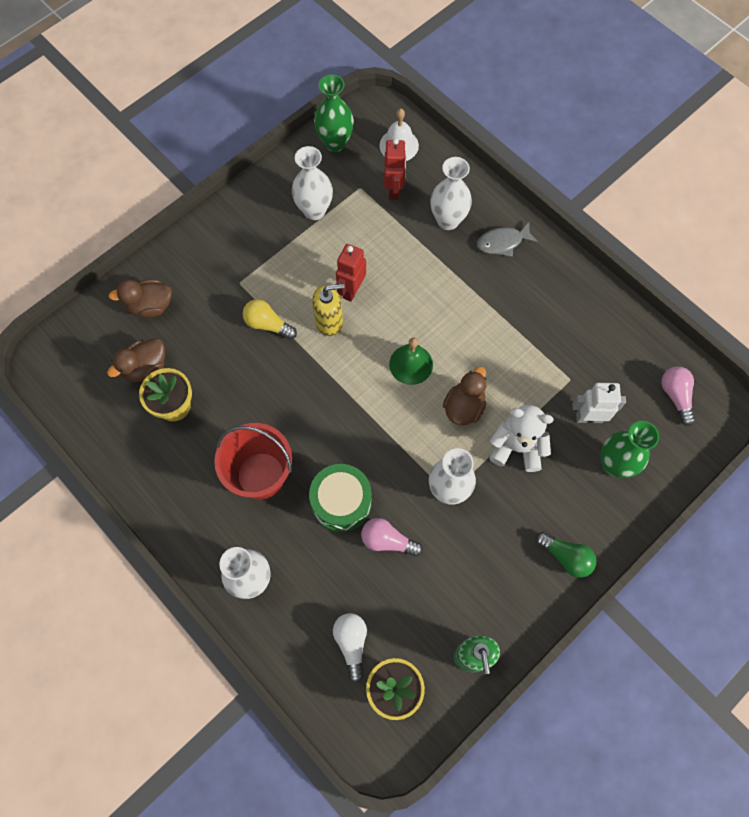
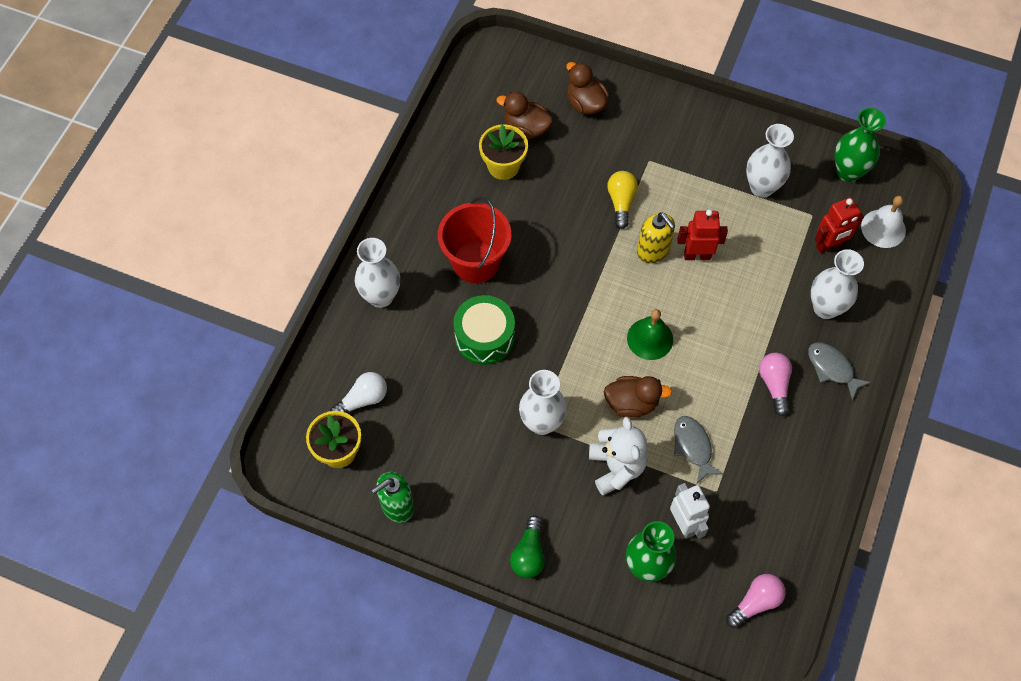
camera: 65 degrees right, 5 degrees down
(387, 541) = (468, 390): pink light bulb -> pink light bulb (774, 385)
(524, 378) = (693, 447): none -> grey fish

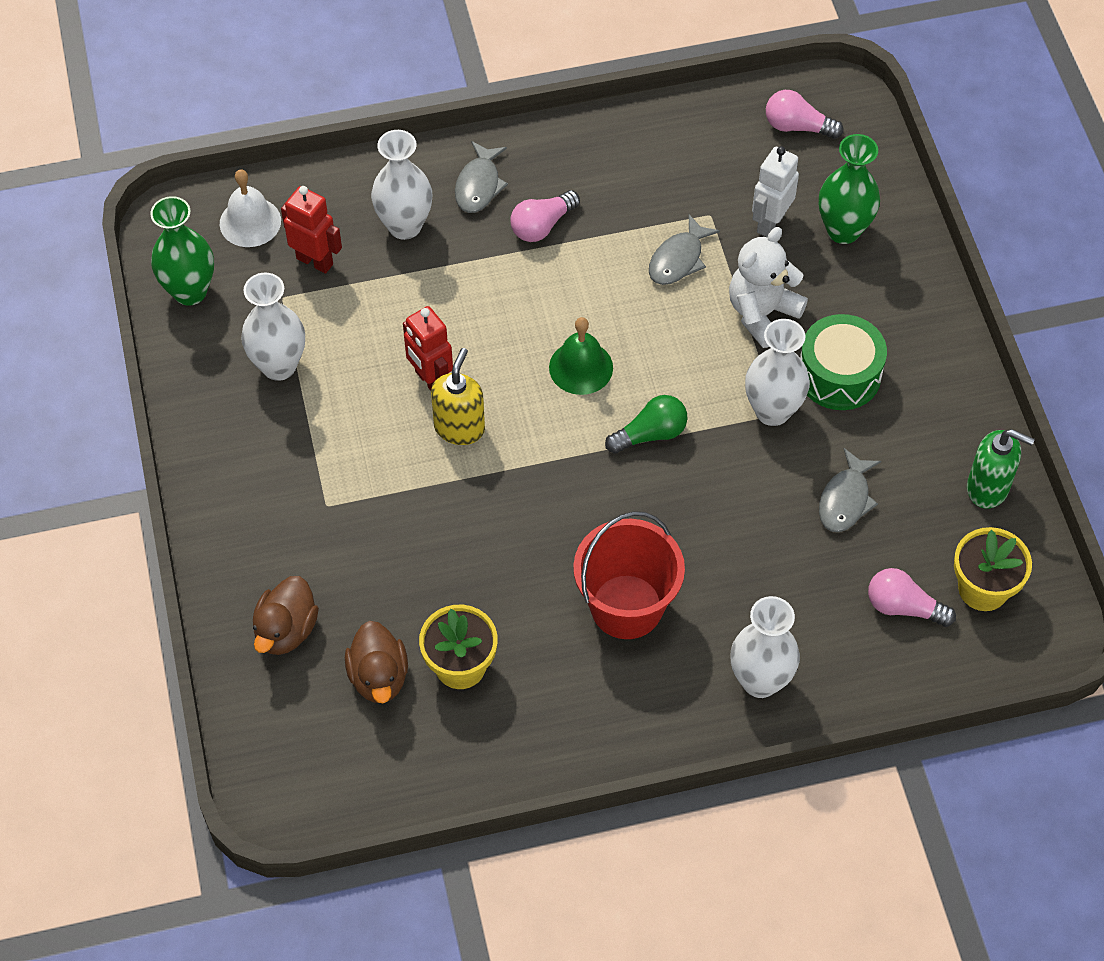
camera: 125 degrees left, 5 degrees down
(363, 400) = (903, 607): white light bulb -> pink light bulb
(452, 419) = (845, 499): none -> grey fish
(484, 337) = (718, 532): green drum -> green drum (839, 375)
(529, 554) = (924, 336): green light bulb -> green light bulb (650, 434)
(621, 202) = (414, 500): yellow light bulb -> none
(632, 403) = (675, 341): brown duck -> none

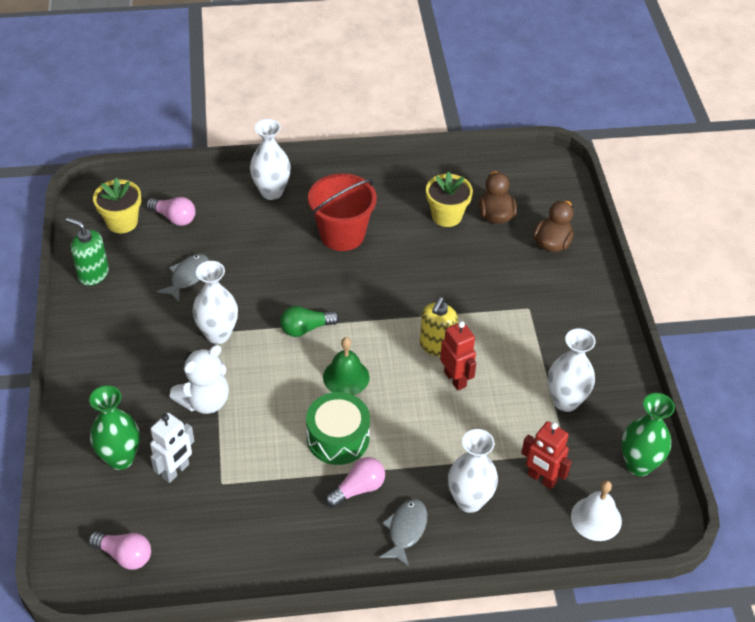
camera: 175 degrees left, 10 degrees down
(678, 259) = (256, 449): grey fish -> none
(839, 375) = (163, 353): green drum -> green drum (338, 438)

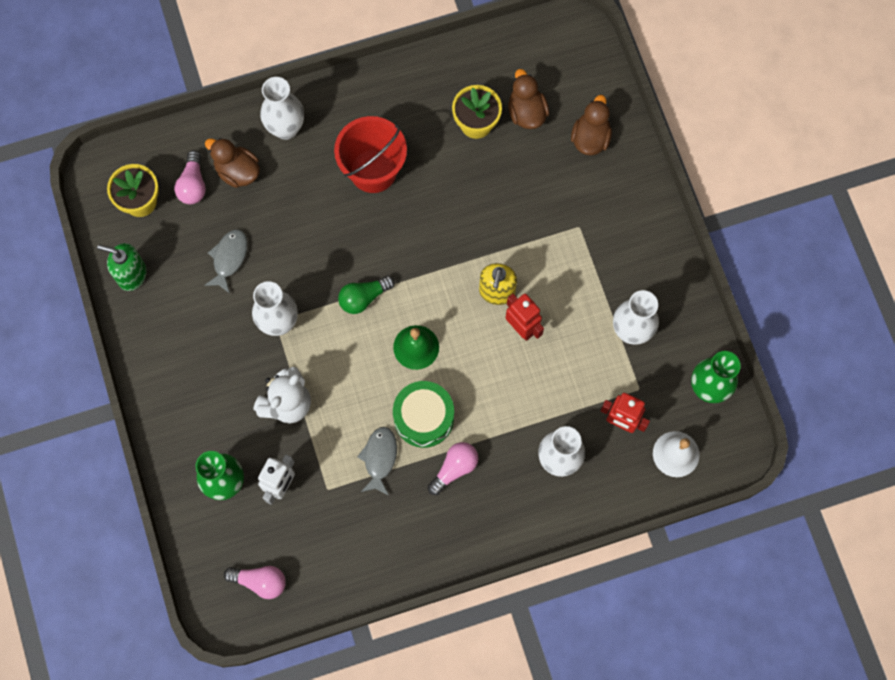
camera: 10 degrees left, 25 degrees up
(174, 218) = (193, 184): pink light bulb -> pink light bulb turned 75 degrees clockwise
(217, 215) = (237, 171): none -> brown duck
(406, 530) = (507, 502): grey fish -> grey fish (379, 458)

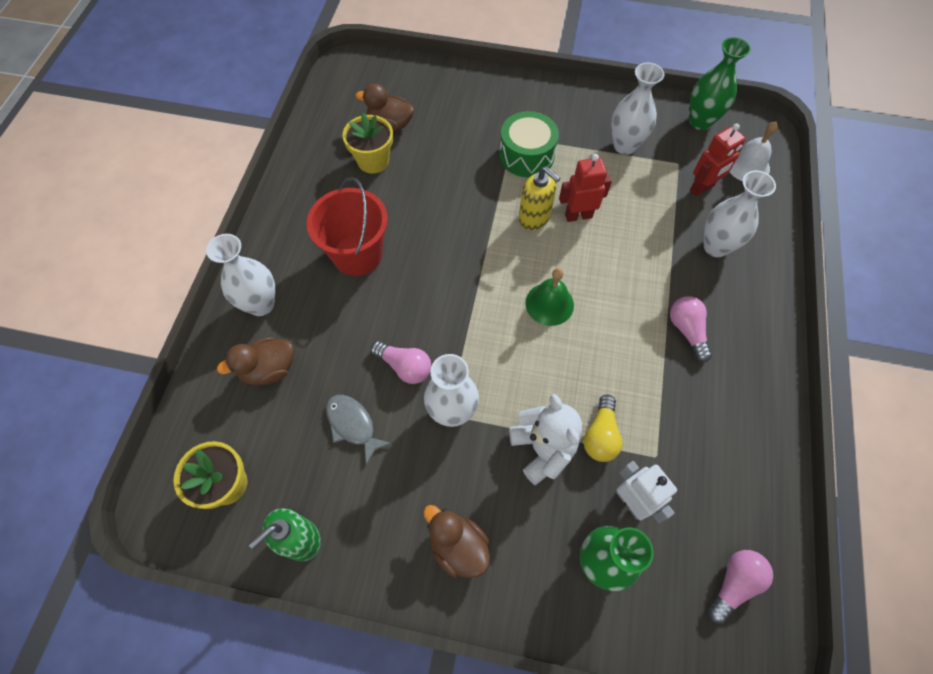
camera: 60 degrees left, 10 degrees down
(193, 184) = (250, 419): pink light bulb -> pink light bulb (405, 367)
(321, 440) = (600, 435): none -> yellow light bulb
(363, 297) = (474, 323): green light bulb -> none
(379, 458) = (646, 390): grey fish -> none
(424, 418) = (623, 331): green drum -> green drum (526, 155)
(590, 138) = (443, 96): brown duck -> brown duck (458, 546)

